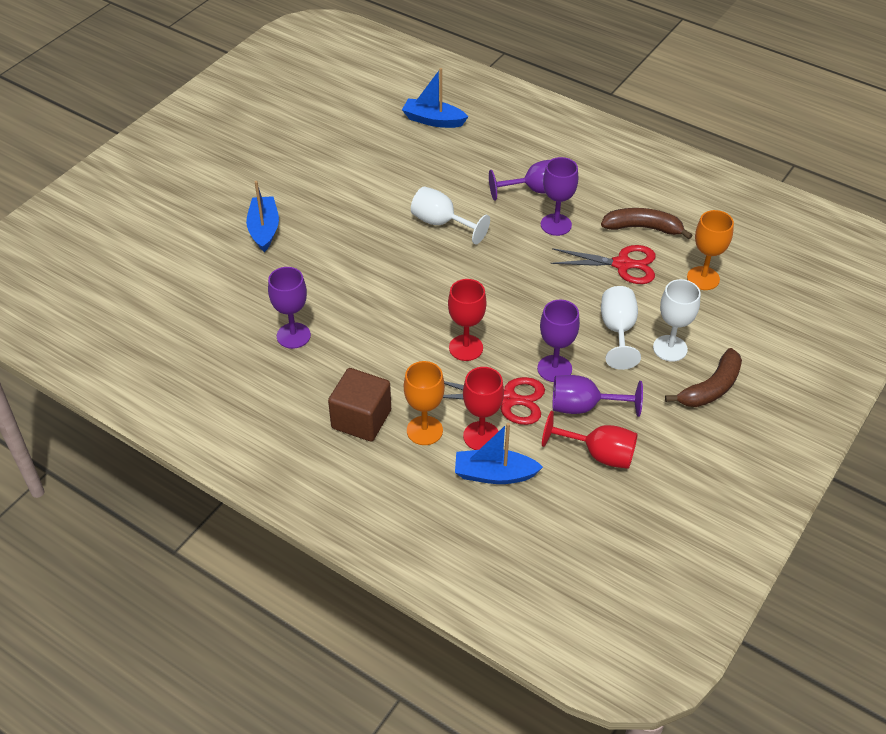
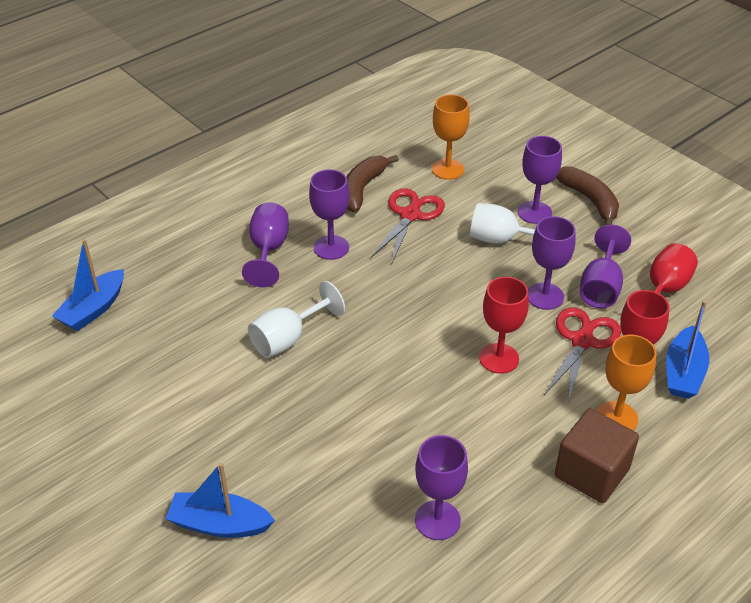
camera: 75 degrees left, 5 degrees down
(670, 348) = (534, 212): white goblet -> purple goblet

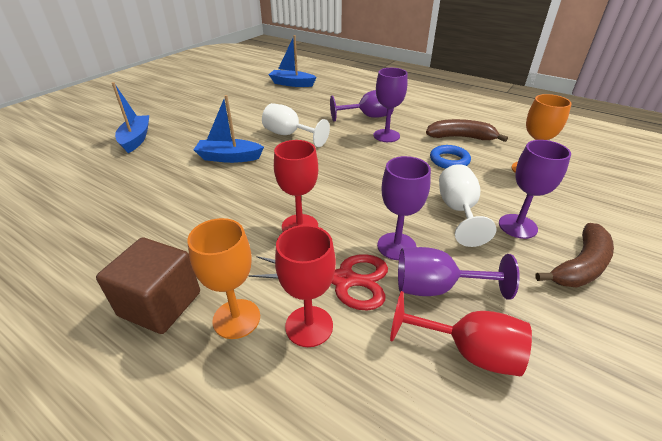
camera: 75 degrees right, 5 degrees down
(410, 215) = (449, 160): red scissors -> blue ring
(437, 520) = (121, 216): purple goblet -> none
(683, 372) = (324, 384): blue boat -> blue boat (229, 157)

